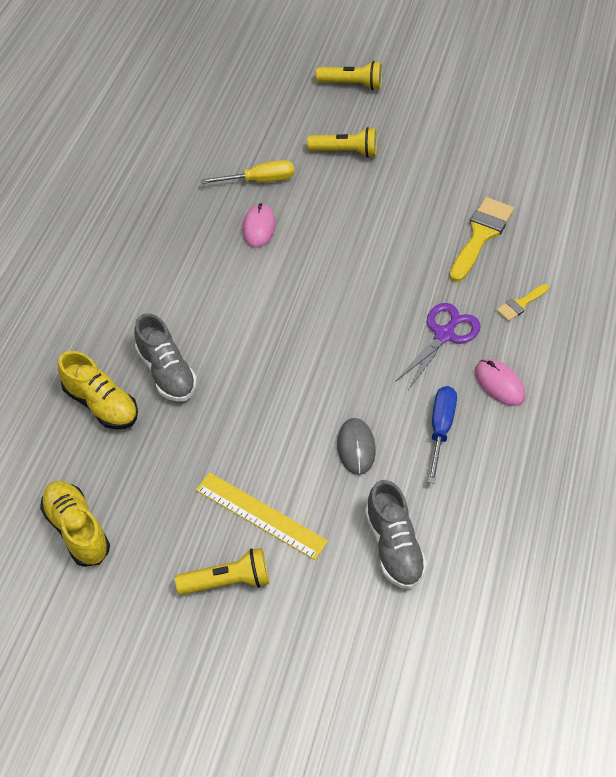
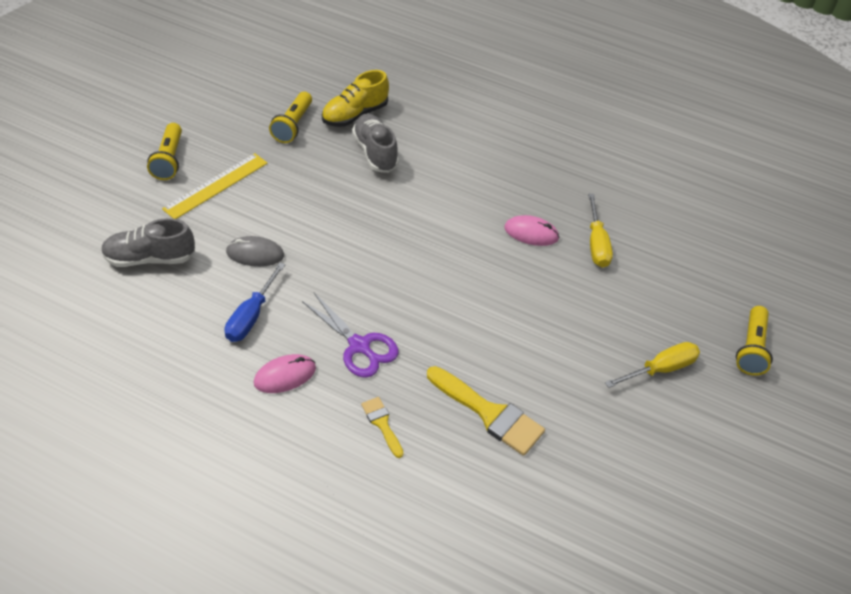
camera: 95 degrees right, 5 degrees down
(77, 530) = (248, 93): yellow shoe -> none
(166, 372) = (375, 152): grey shoe -> grey shoe turned 90 degrees clockwise
(345, 152) = (635, 320): yellow flashlight -> yellow flashlight (293, 125)
(393, 135) = (660, 369): none -> yellow screwdriver
(440, 429) = (251, 316): blue screwdriver -> blue screwdriver turned 90 degrees clockwise

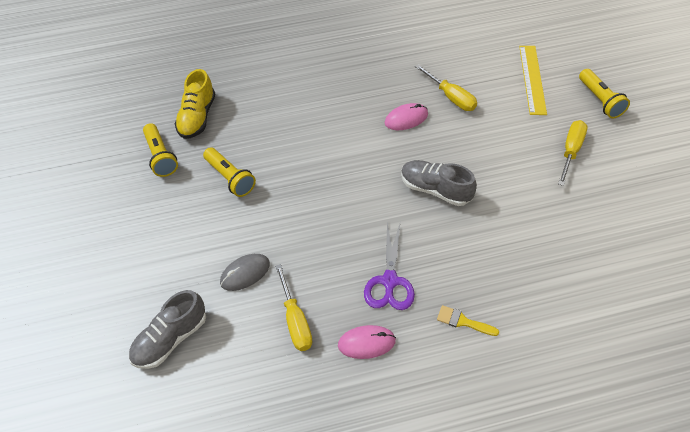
camera: 35 degrees left, 5 degrees up
(169, 160) = (94, 252): yellow flashlight -> yellow flashlight (230, 178)
(216, 186) = (156, 244): yellow ruler -> yellow ruler (532, 79)
(251, 316) = (295, 321): blue screwdriver -> yellow screwdriver
(285, 375) = (366, 343): pink mouse -> pink mouse turned 60 degrees clockwise
(359, 346) = (389, 281): purple scissors -> purple scissors turned 90 degrees clockwise
(375, 152) = (243, 135): grey shoe -> grey shoe (435, 189)
(489, 413) = (515, 259): yellow brush -> none

